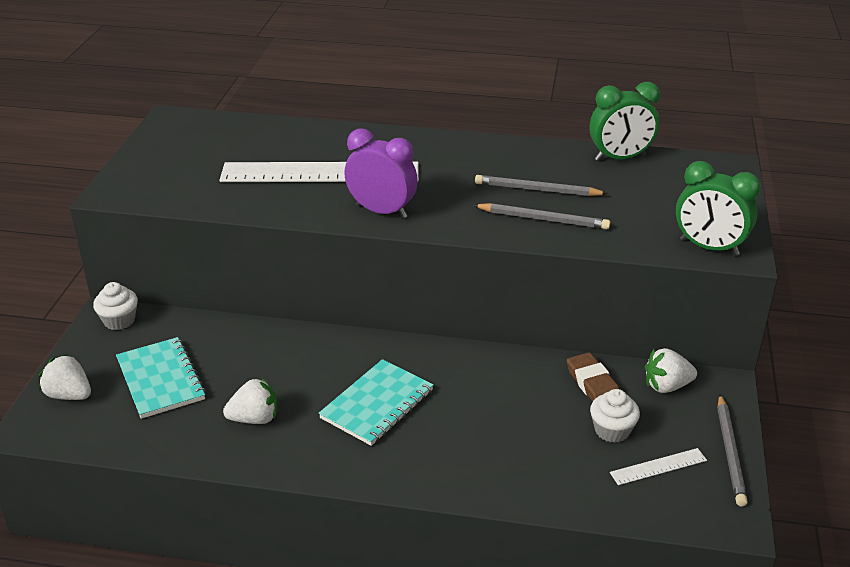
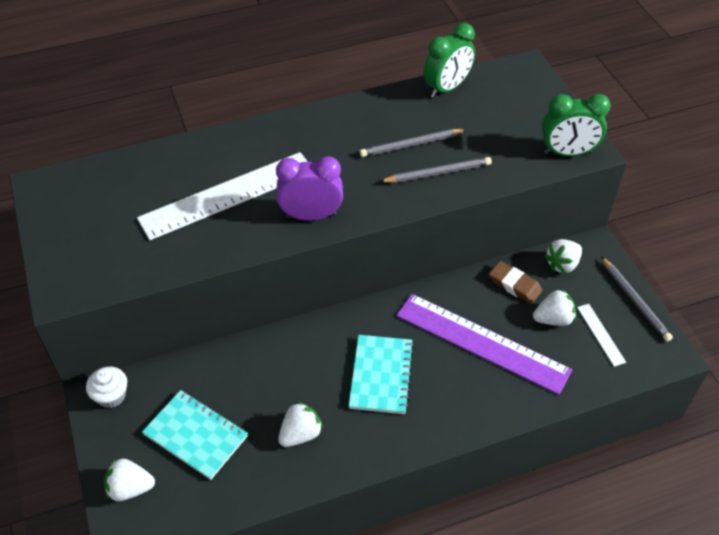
camera: 30 degrees left, 15 degrees up
(510, 419) = (482, 343): none -> purple ruler
(612, 430) = (553, 319): white cupcake -> white strawberry
(658, 466) = (600, 334): white ruler -> white ruler turned 60 degrees counterclockwise

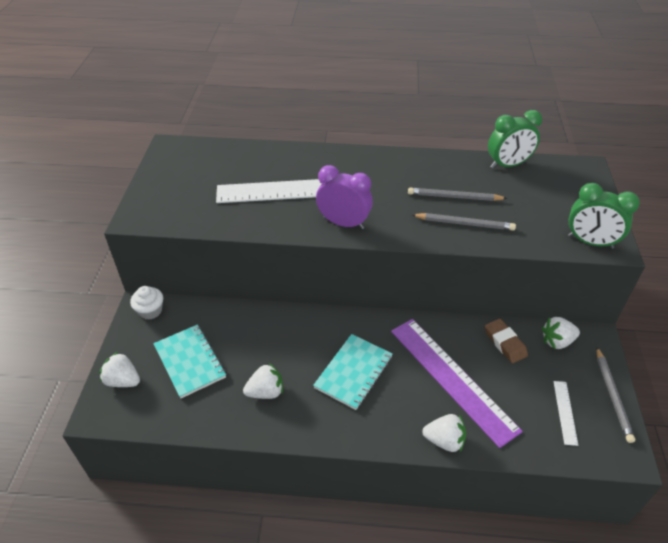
camera: 25 degrees right, 5 degrees down
(553, 319) = (526, 383): white strawberry -> white strawberry (444, 440)

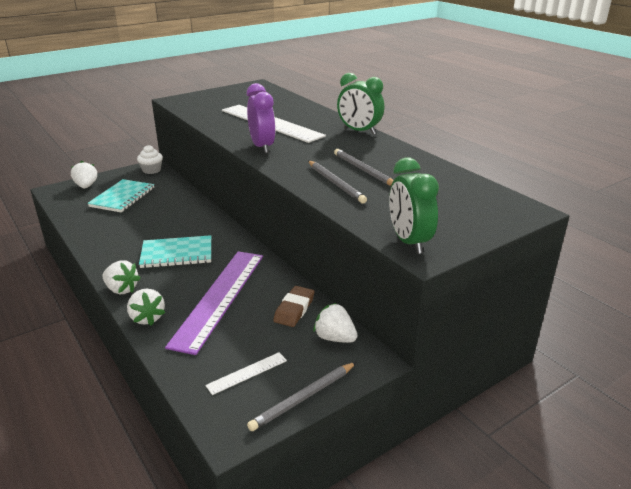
camera: 50 degrees right, 15 degrees down
(266, 392) = (123, 230): white strawberry -> white strawberry (122, 289)
(508, 165) = (453, 177): green clock -> green clock (359, 131)

